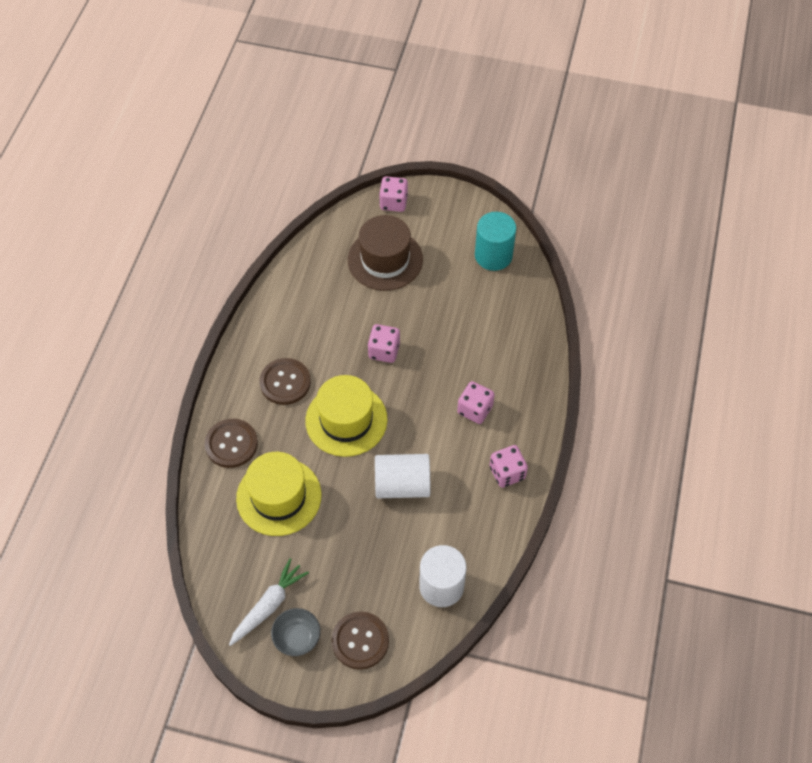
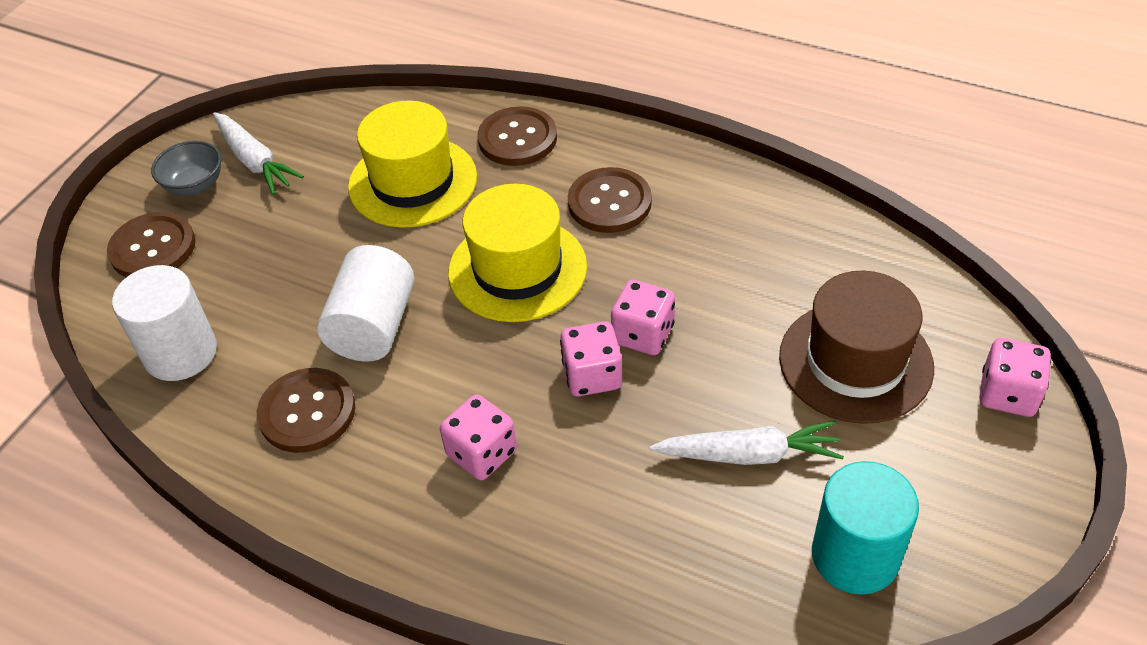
camera: 105 degrees right, 10 degrees down
(449, 298) = (748, 454): none -> white carrot
(468, 501) = (307, 412): none -> brown button
(507, 473) = (335, 481): pink dice -> pink dice (592, 376)

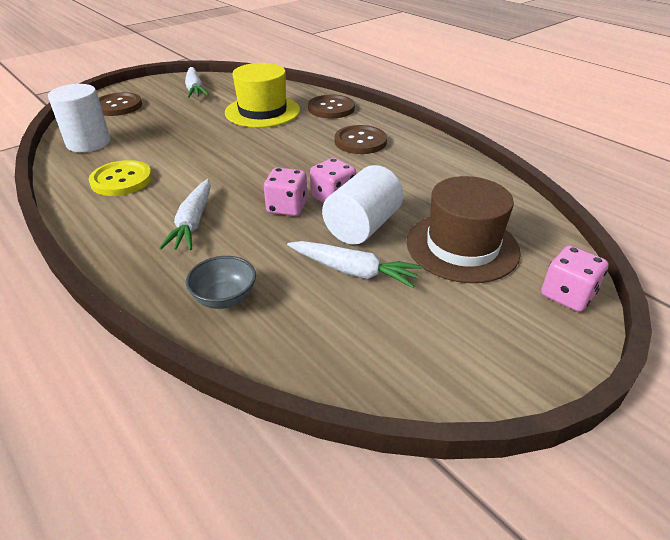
camera: 20 degrees right, 10 degrees down
(195, 185) = (160, 91): grey bowl -> grey bowl (225, 298)
(307, 412) = (121, 180): brown button -> yellow button
(373, 326) = (189, 157): white cylinder -> white cylinder (362, 226)
(482, 453) = (193, 222): pink dice -> white carrot
(517, 269) = (285, 154): yellow hat -> none
(855, 556) = (387, 349): turquoise cylinder -> none

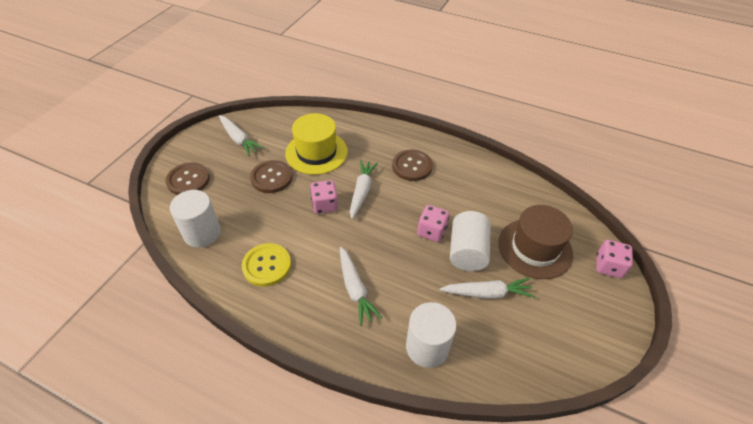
camera: 25 degrees left, 10 degrees up
(225, 298) = (427, 347): grey bowl -> white cylinder
(282, 149) = (362, 191): none -> white carrot
(287, 207) = (408, 251): pink dice -> pink dice (324, 205)
(331, 108) = (366, 134): brown button -> brown button (271, 177)

